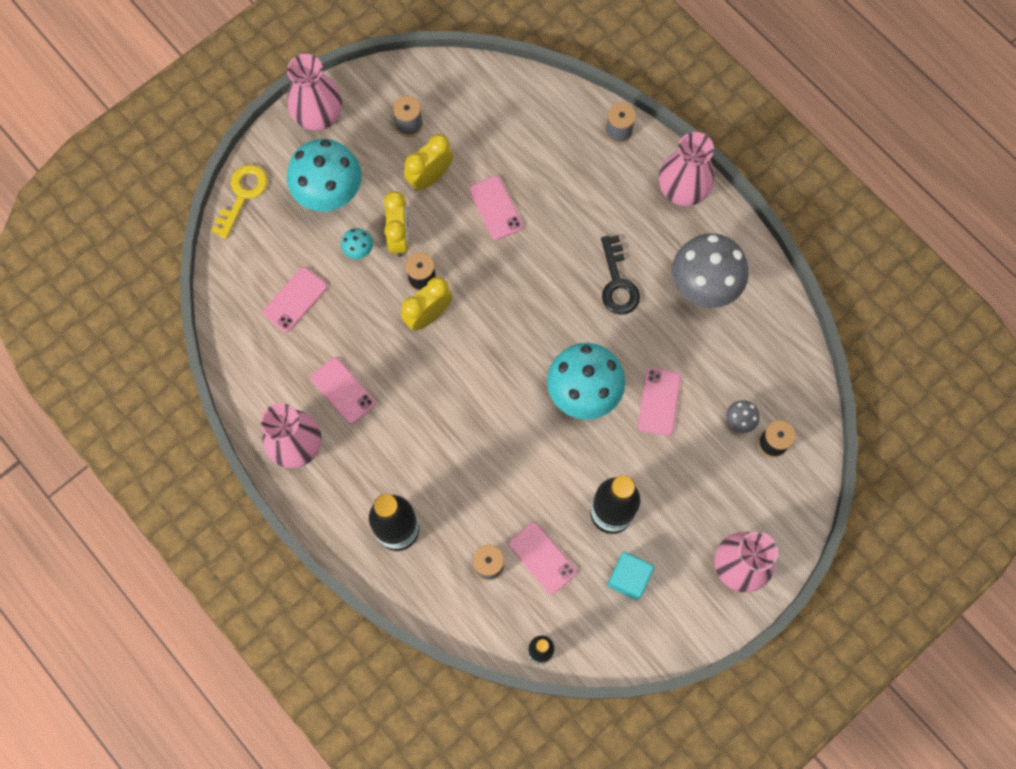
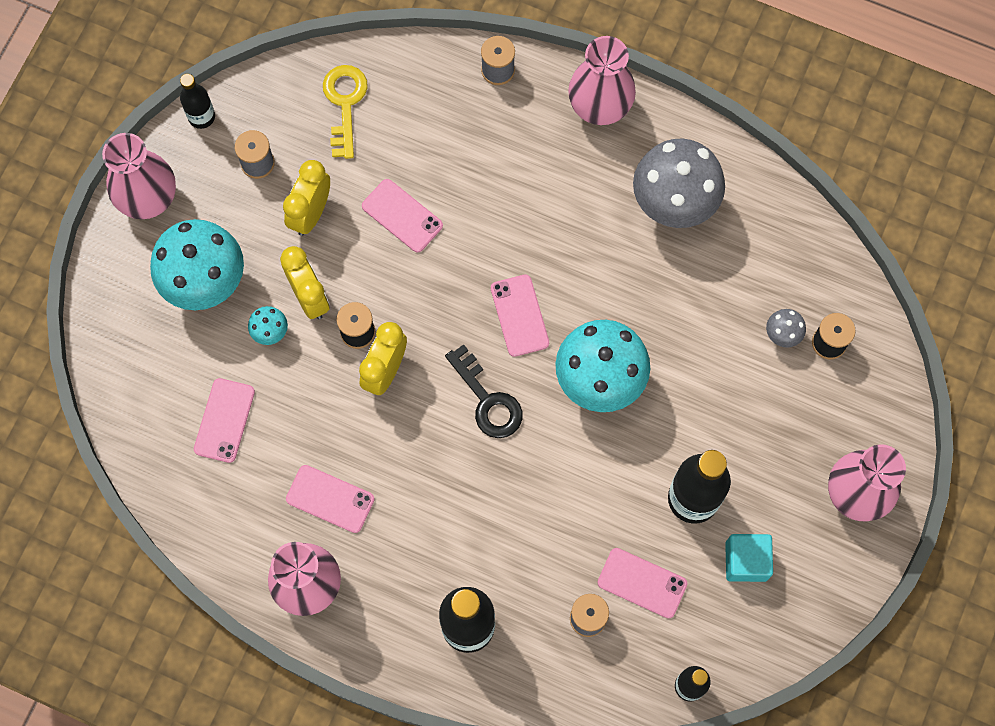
camera: 25 degrees left, 0 degrees up
(242, 195) = (104, 328): yellow key -> yellow key (345, 104)
(385, 74) = (201, 117): none -> black bottle
(617, 282) = (577, 240): black key -> black key (487, 400)
(659, 401) = (686, 352): pink phone -> pink phone (519, 315)

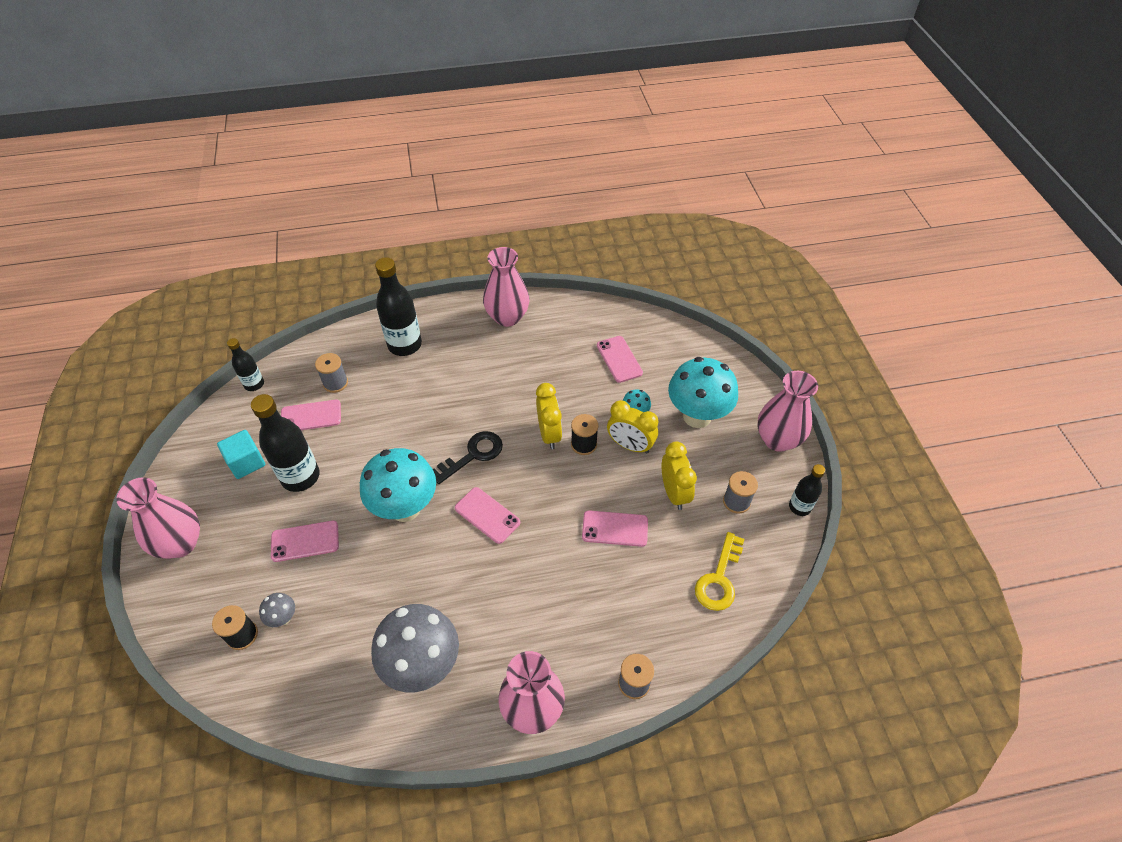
camera: 145 degrees right, 20 degrees down
(330, 499) = (528, 357): pink phone -> pink phone (305, 541)
(345, 104) = (719, 578): yellow key -> yellow key turned 60 degrees clockwise
(487, 400) = (473, 455): black key -> black key turned 120 degrees clockwise

